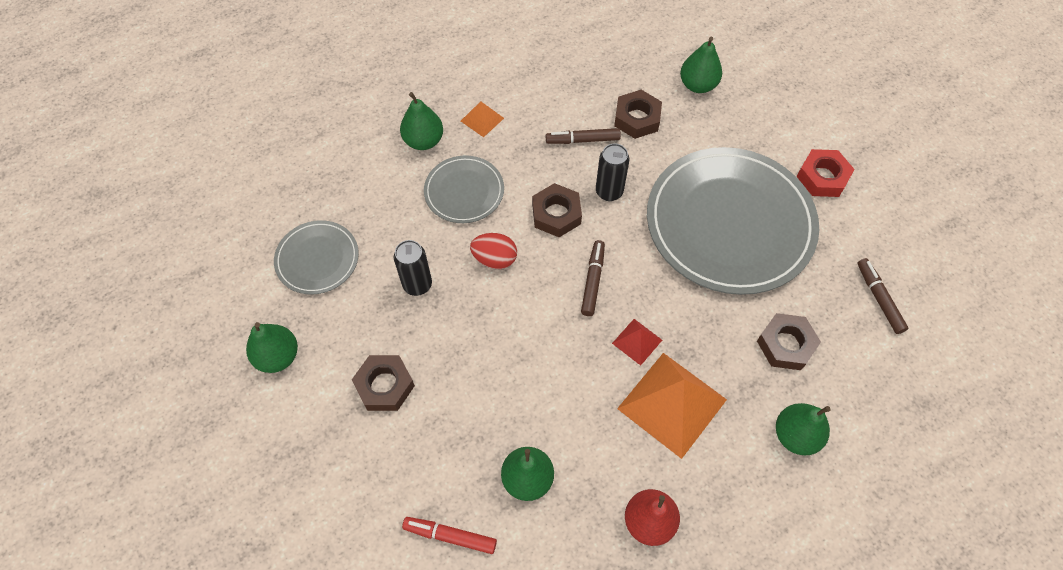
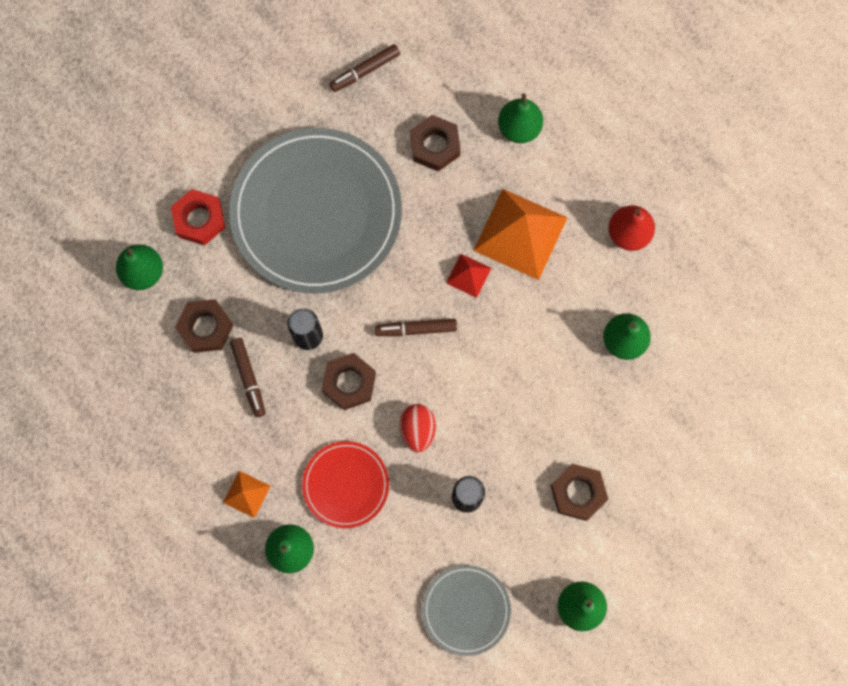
camera: 105 degrees left, 15 degrees up
(450, 536) = (690, 391): red marker -> none
(464, 191) = (346, 485): grey plate -> red plate
(822, 177) = (238, 132): red nut -> red nut (199, 219)

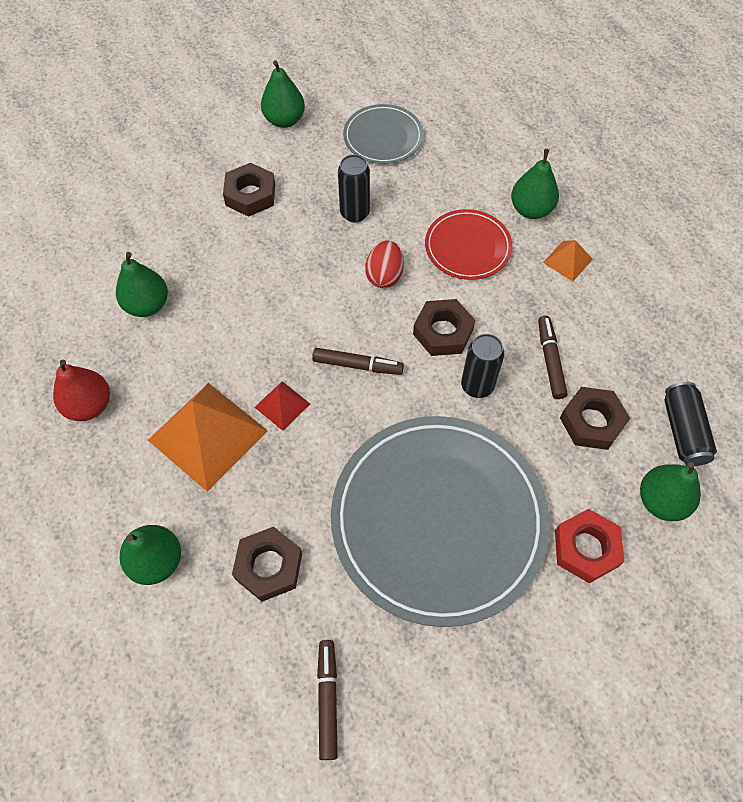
camera: 165 degrees left, 15 degrees down
(128, 339) = (683, 431): none -> black can
(365, 71) = (328, 700): brown marker -> brown marker turned 75 degrees counterclockwise

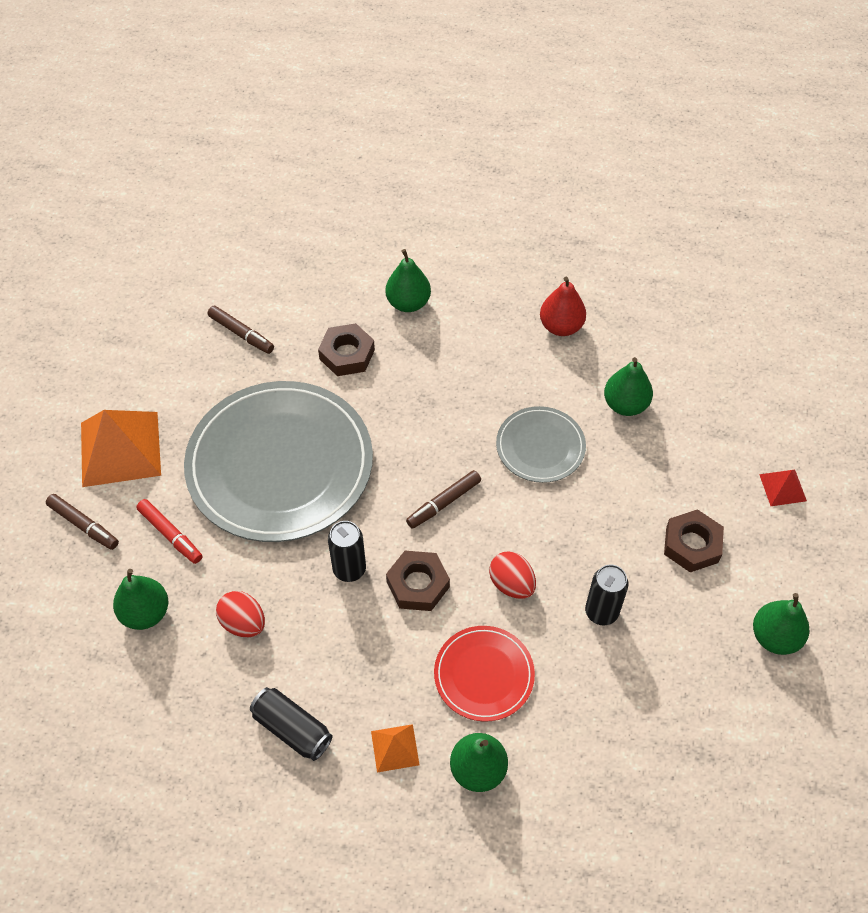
camera: 130 degrees right, 5 degrees down
(207, 435) = (473, 377): orange pyramid -> orange pyramid (120, 448)
(282, 405) = (455, 433): red pyramid -> red pyramid (783, 487)
(383, 137) = (682, 710): grey plate -> grey plate (540, 447)
(550, 360) = (319, 641): brown marker -> brown marker (84, 525)
(586, 548) = (170, 535): red nut -> red marker
(592, 422) = (243, 623): brown nut -> red egg
(683, 431) = (171, 682): black can -> black can (292, 729)

